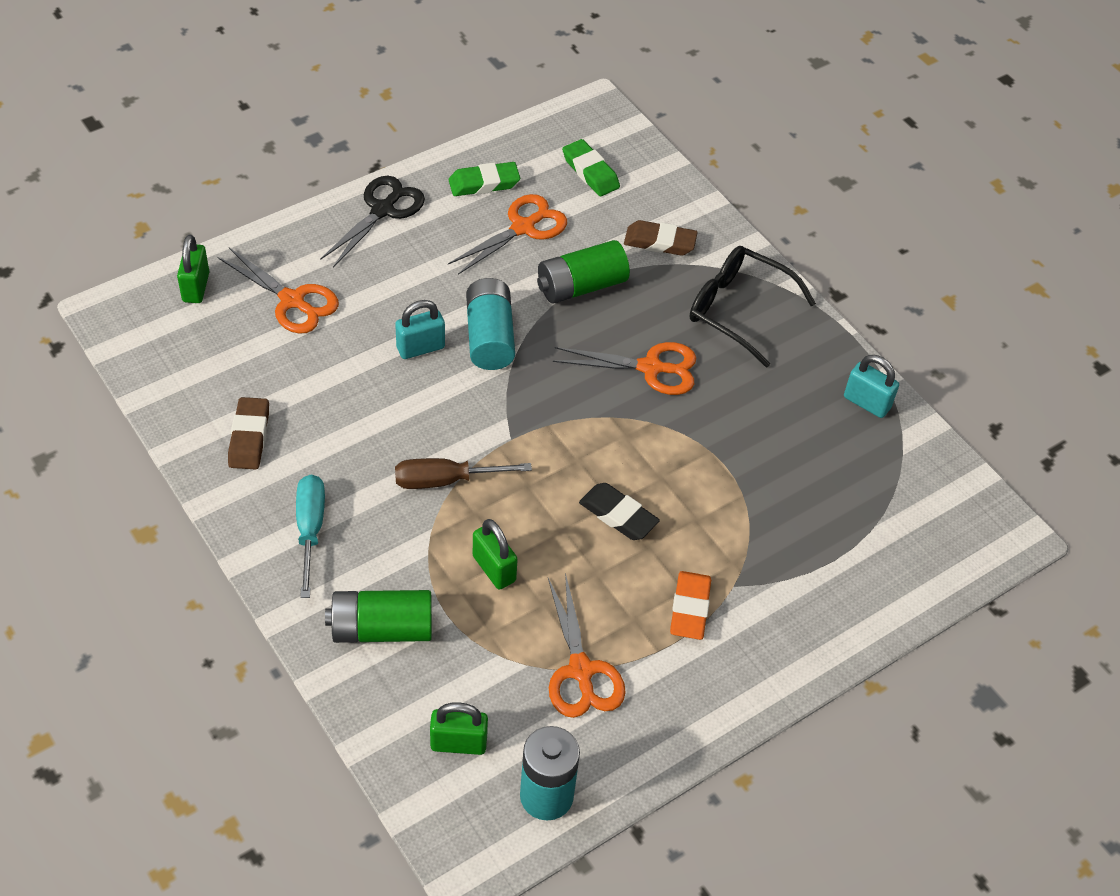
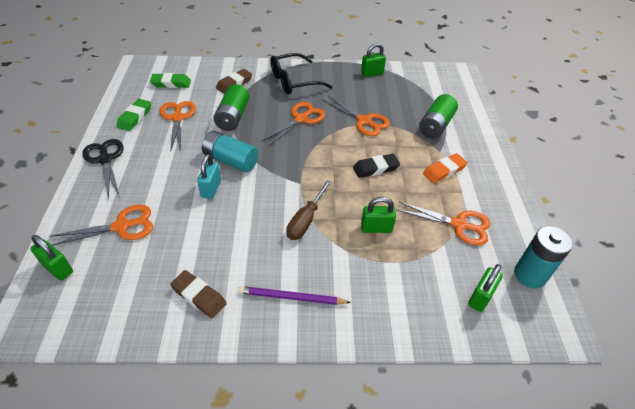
camera: 55 degrees left, 5 degrees down
(310, 529) = (291, 297): turquoise screwdriver -> purple pencil
(381, 629) = (385, 296): green battery -> green battery (435, 125)
(690, 608) = (444, 171): orange eraser -> orange eraser turned 75 degrees counterclockwise
(720, 450) = (364, 121): none -> orange scissors
(866, 402) = (372, 73): turquoise padlock -> green padlock

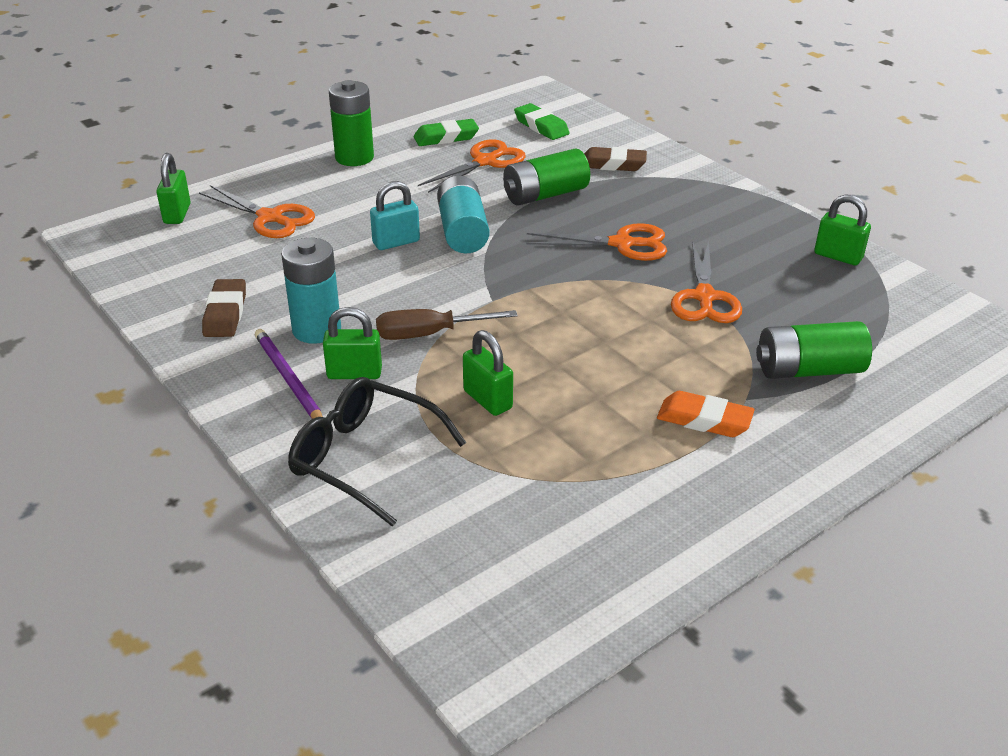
camera: 55 degrees right, 10 degrees down
(105, 159) = (354, 158): black scissors -> green battery
(294, 81) = (696, 202): black glasses -> black glasses (364, 458)
(375, 168) = (612, 350): black eraser -> none
(459, 225) = (596, 480): orange scissors -> none
(480, 297) = (465, 556): green padlock -> green padlock (354, 373)
(529, 275) = (576, 601): turquoise battery -> turquoise battery (316, 329)

